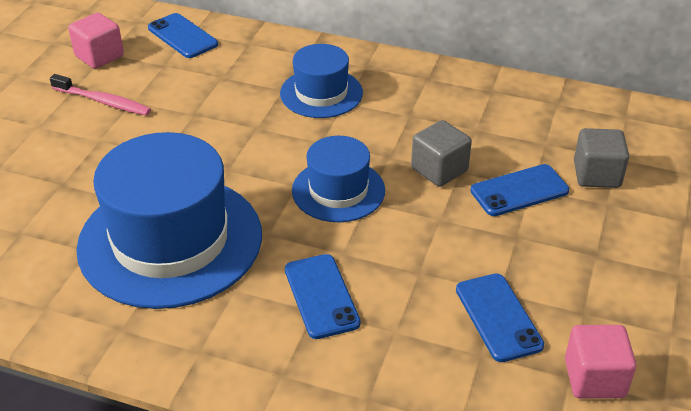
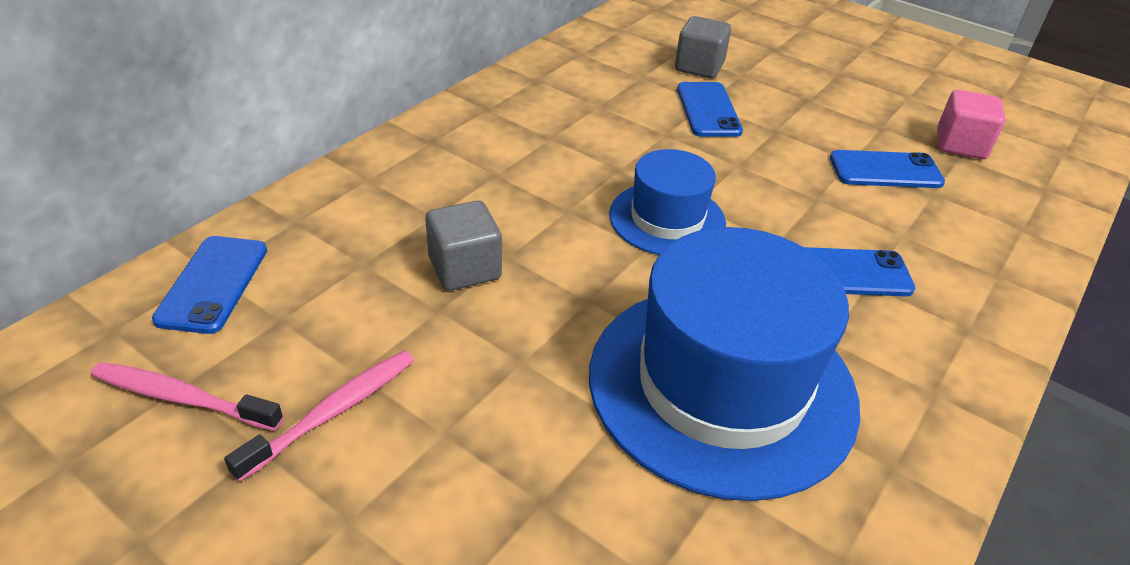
camera: 75 degrees left, 0 degrees up
(99, 56) = (182, 398): pink cube -> pink toothbrush
(182, 36) = (213, 284): blue phone -> blue phone turned 60 degrees counterclockwise
(321, 93) = (465, 187): blue hat -> none
(439, 170) = (657, 144): grey cube -> grey cube (464, 268)

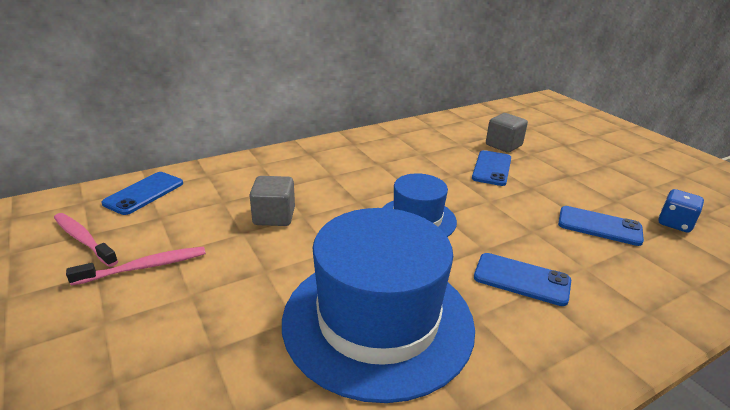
camera: 25 degrees right, 10 degrees down
(960, 145) = (675, 223): pink cube -> blue dice

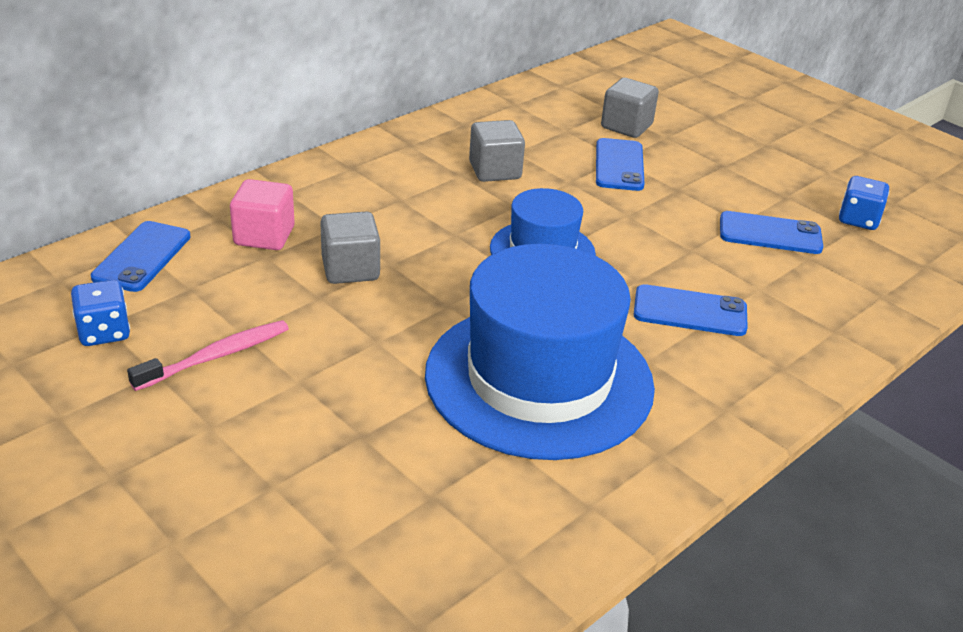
camera: 15 degrees left, 5 degrees up
(83, 239) = (104, 332): pink toothbrush -> blue dice
(229, 189) = (264, 236): none -> pink cube
(403, 164) = (495, 171): none -> grey cube

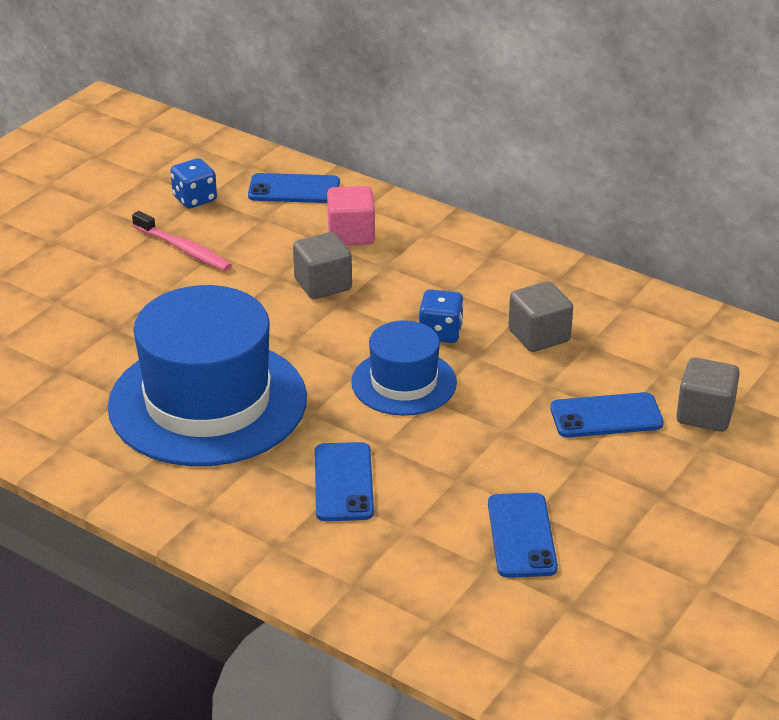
camera: 80 degrees right, 0 degrees up
(858, 220) = (596, 610): blue dice -> blue dice (440, 333)

